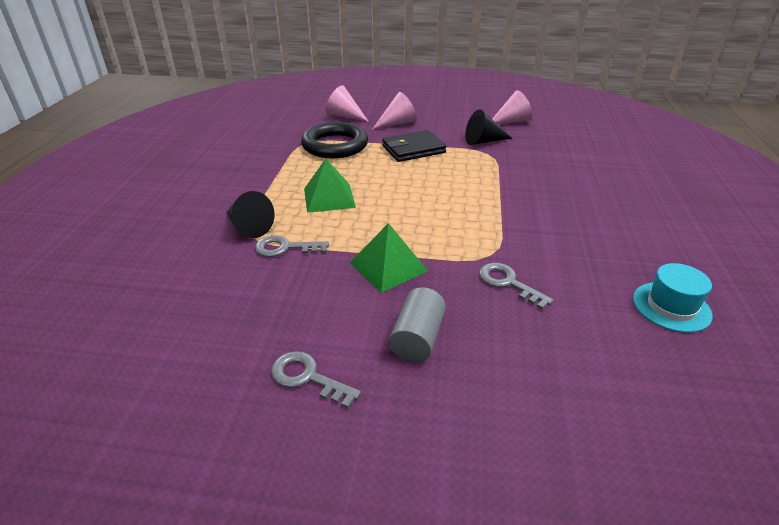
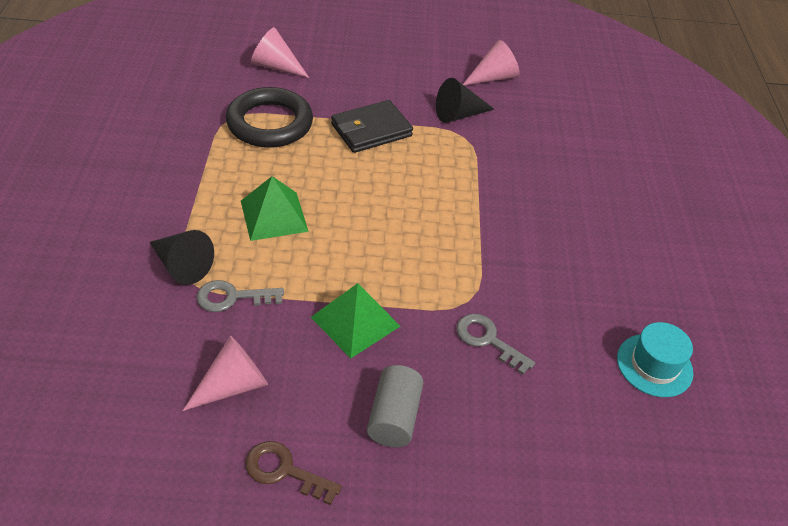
camera: 10 degrees left, 10 degrees up
(308, 378) = (285, 471): grey key -> brown key
(397, 123) = (347, 81): pink cone -> pink cone (233, 385)

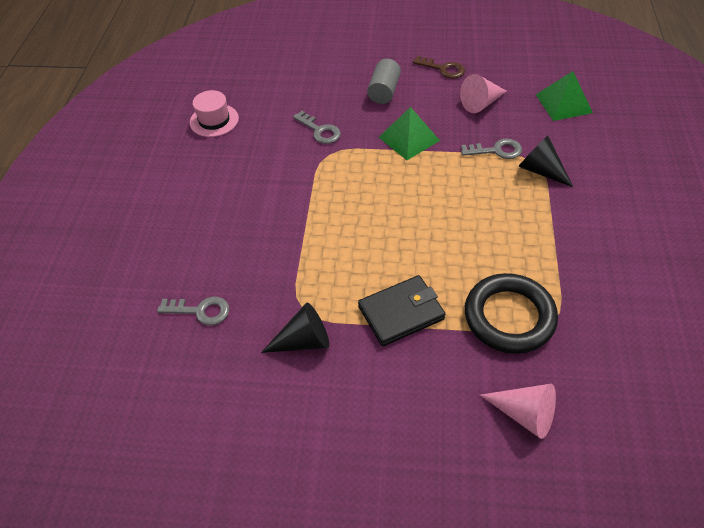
camera: 170 degrees left, 5 degrees up
(274, 216) = (481, 213): green pyramid -> green pyramid (563, 103)
(493, 77) = (248, 409): pink cone -> none
(561, 139) = (200, 311): none -> grey key
(654, 365) = (214, 120): turquoise hat -> pink hat

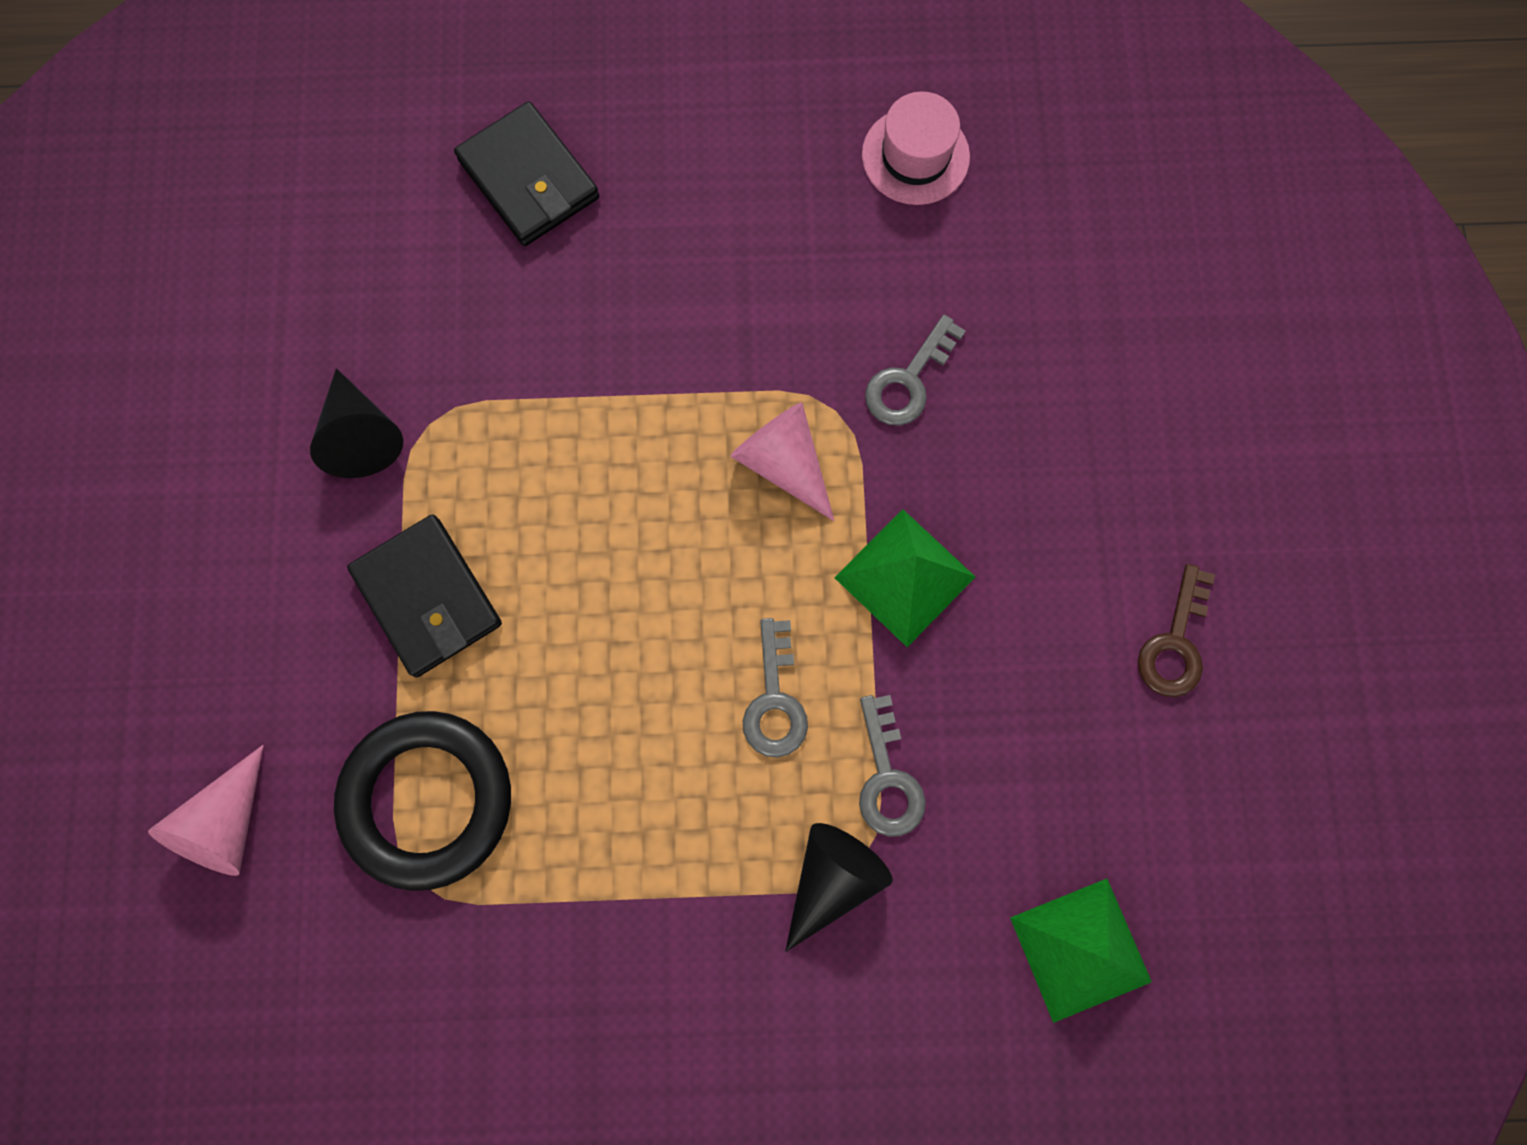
camera: 80 degrees right, 25 degrees up
(175, 259) = (529, 179): none -> black wallet
(200, 311) = (417, 251): grey key -> grey key (774, 699)
(384, 91) = (1065, 506): grey cylinder -> none
(481, 103) = (1053, 741): pink cone -> pink cone (784, 463)

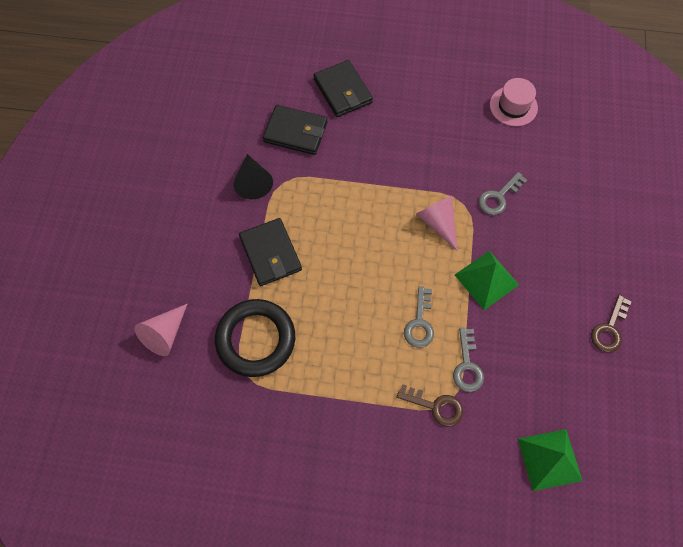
camera: 10 degrees right, 10 degrees down
(438, 298) = (295, 132): none -> black wallet
(831, 879) = (435, 406): black cone -> brown key

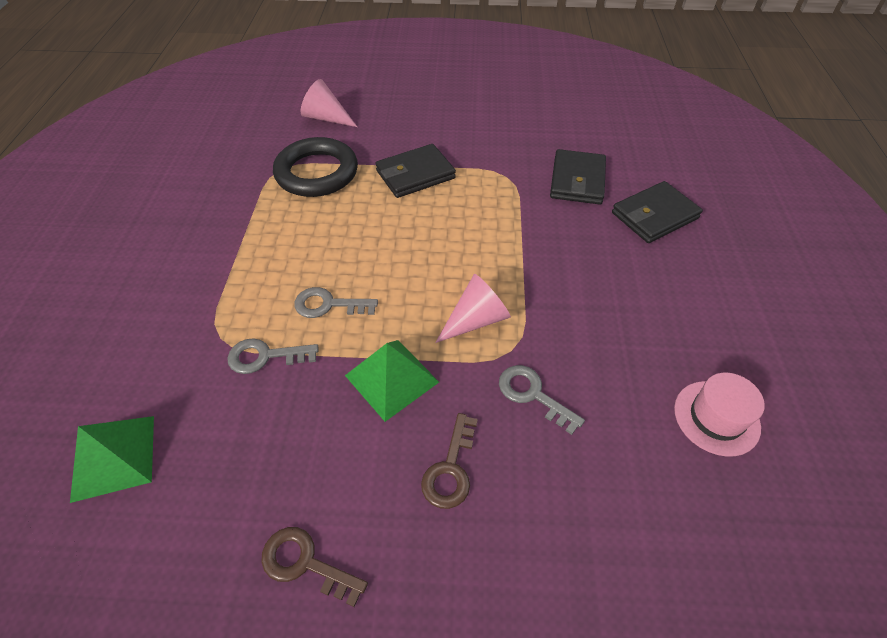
camera: 85 degrees right, 15 degrees down
(253, 182) = (501, 155): black cone -> none
(435, 406) = (217, 323): brown key -> brown key (450, 468)

